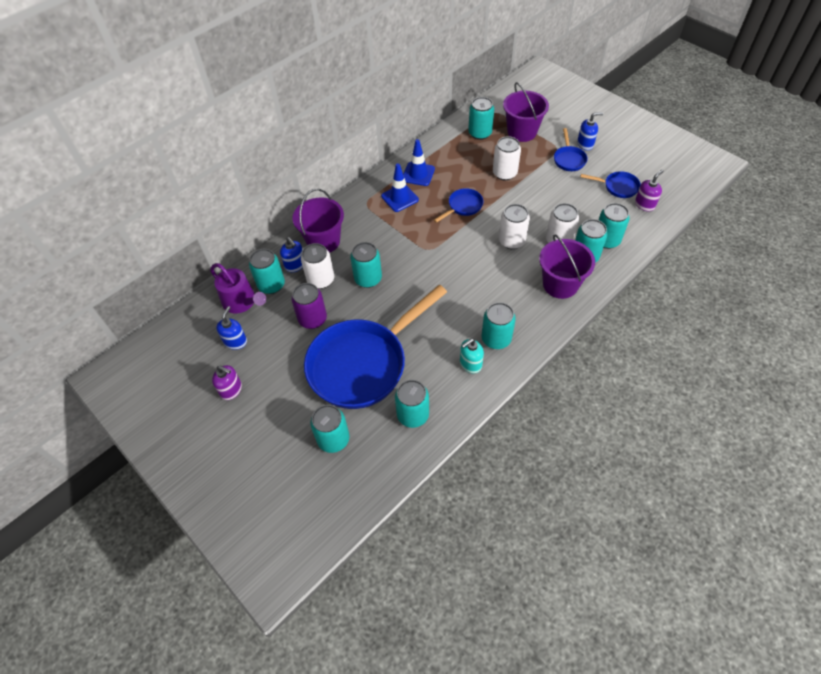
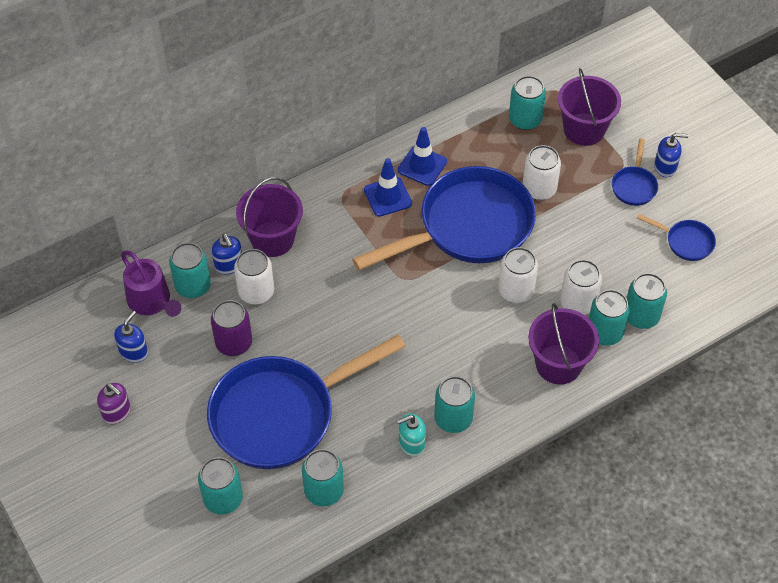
camera: 10 degrees right, 0 degrees up
(368, 279) = (316, 303): turquoise can -> none
(463, 206) = (468, 227): blue pan -> blue pan, size x2.40
(644, 205) = (712, 276): purple soap dispenser -> none

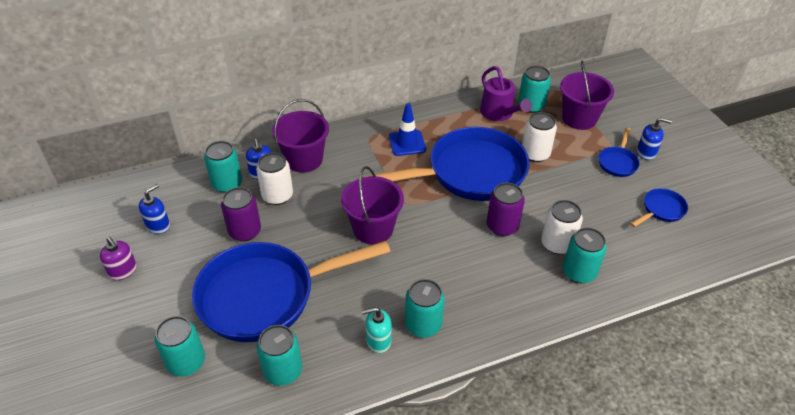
camera: 10 degrees right, 10 degrees down
(152, 301) = (189, 190): purple watering can -> purple watering can (499, 113)
(422, 166) = (440, 126): blue traffic cone -> none
(516, 290) = (502, 226): white can -> purple can
(558, 364) = (532, 292): purple bucket -> purple bucket (373, 229)
(641, 316) = (615, 263): turquoise can -> none
(685, 242) = (661, 210): blue pan -> blue pan turned 75 degrees counterclockwise

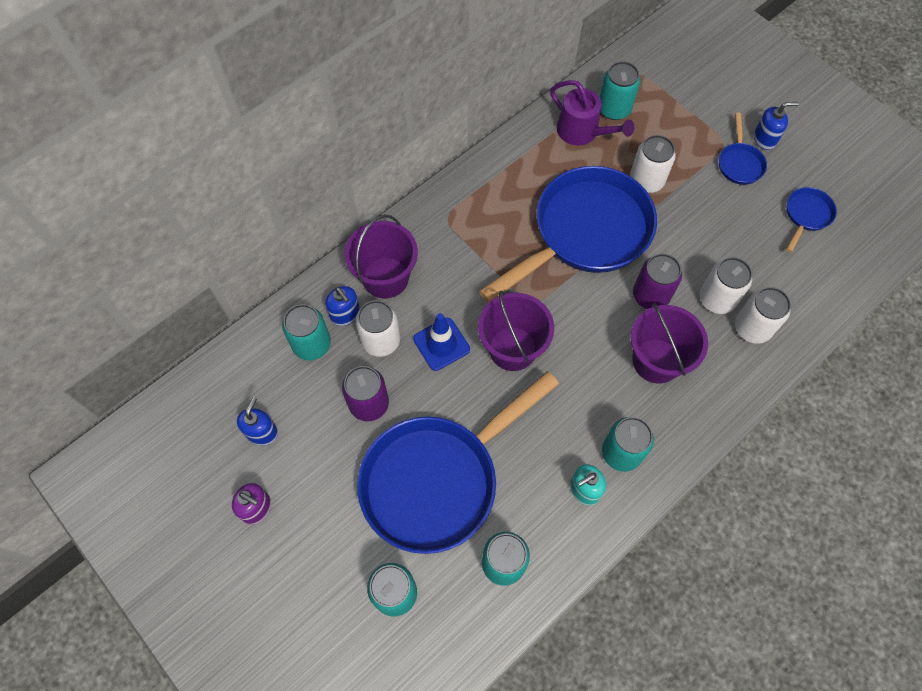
camera: 20 degrees left, 20 degrees up
(407, 143) = (495, 212): blue traffic cone -> blue traffic cone (441, 344)
(579, 118) = (675, 111): purple bucket -> purple bucket (656, 360)
(579, 272) = (752, 328): turquoise can -> white can

